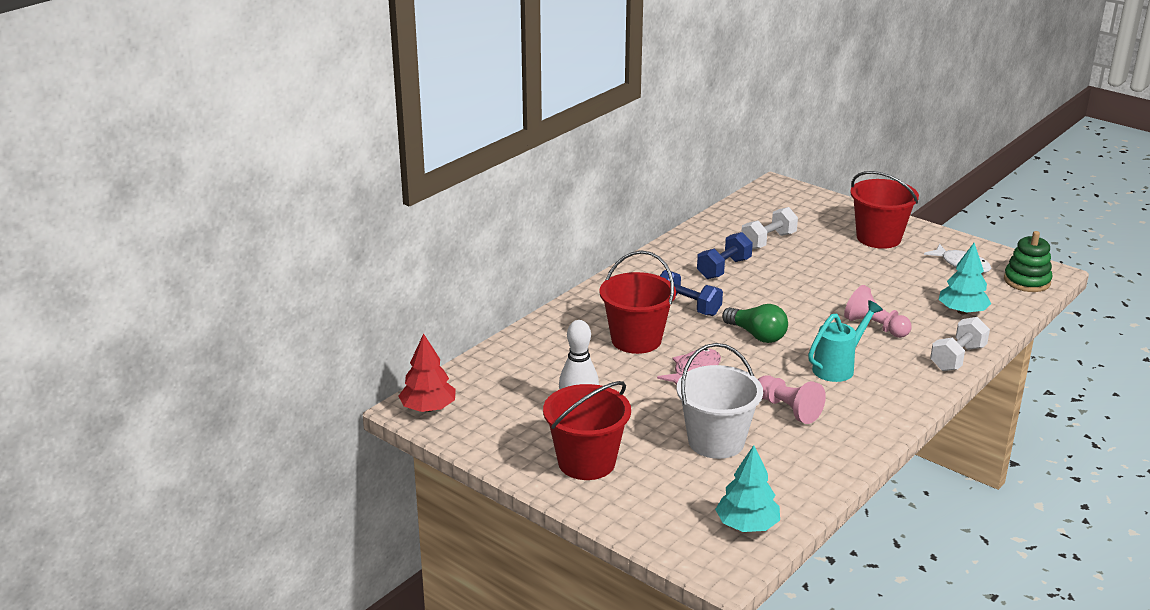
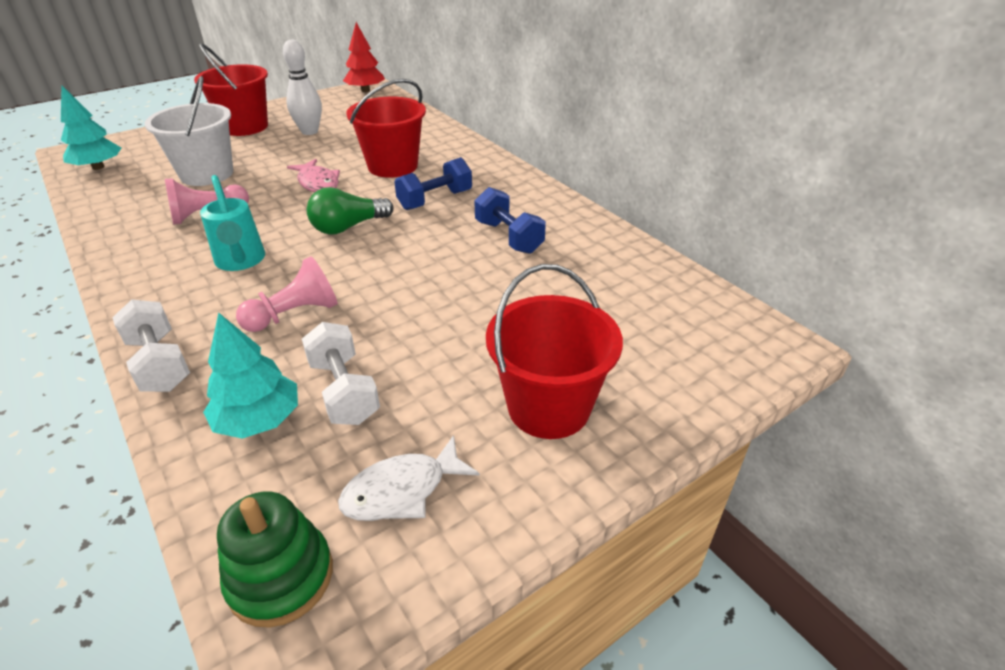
camera: 105 degrees right, 10 degrees up
(768, 241) = (572, 287): white dumbbell -> white dumbbell (344, 391)

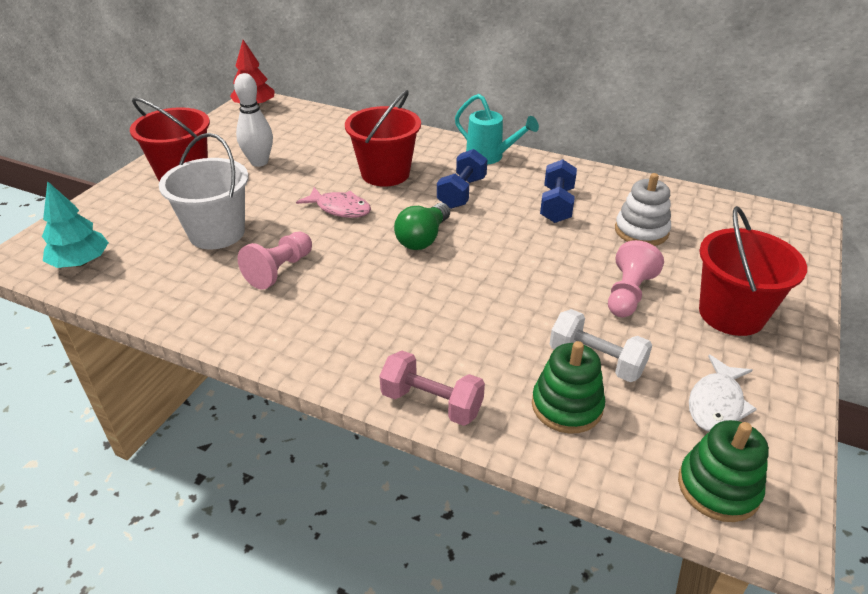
camera: 30 degrees left, 0 degrees up
(160, 363) = (431, 403): white dumbbell -> pink dumbbell
(241, 262) = (374, 299): turquoise watering can -> turquoise watering can (490, 157)
(259, 420) = (567, 406): turquoise tree -> green stacking toy
(295, 314) = (482, 323): pink pawn -> pink pawn (628, 294)
(508, 237) = (556, 205): blue dumbbell -> blue dumbbell turned 75 degrees clockwise
(563, 288) = (641, 231): none -> white stacking toy

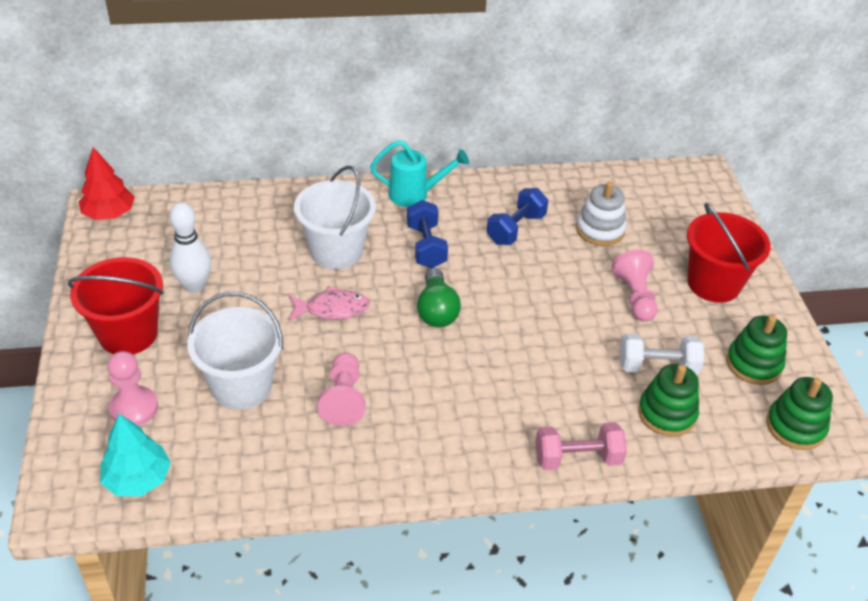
camera: 35 degrees left, 5 degrees up
(132, 219) = (134, 408): none -> pink pawn
(385, 173) = (336, 251): red bucket -> white bucket
(556, 205) = (515, 229): blue dumbbell -> blue dumbbell turned 60 degrees clockwise
(716, 403) = (753, 364): white fish -> green stacking toy

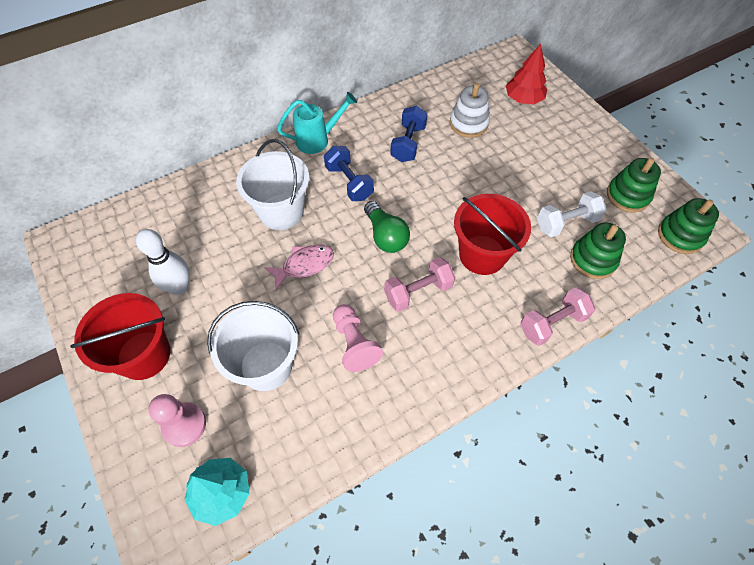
camera: 20 degrees left, 15 degrees up
(109, 213) = (69, 245): red tree -> red tree (523, 99)
(441, 375) = (418, 292): none -> pink dumbbell
(635, 296) = (521, 170): pink pawn -> none
(713, 283) = (568, 140): red bucket -> red bucket (482, 255)

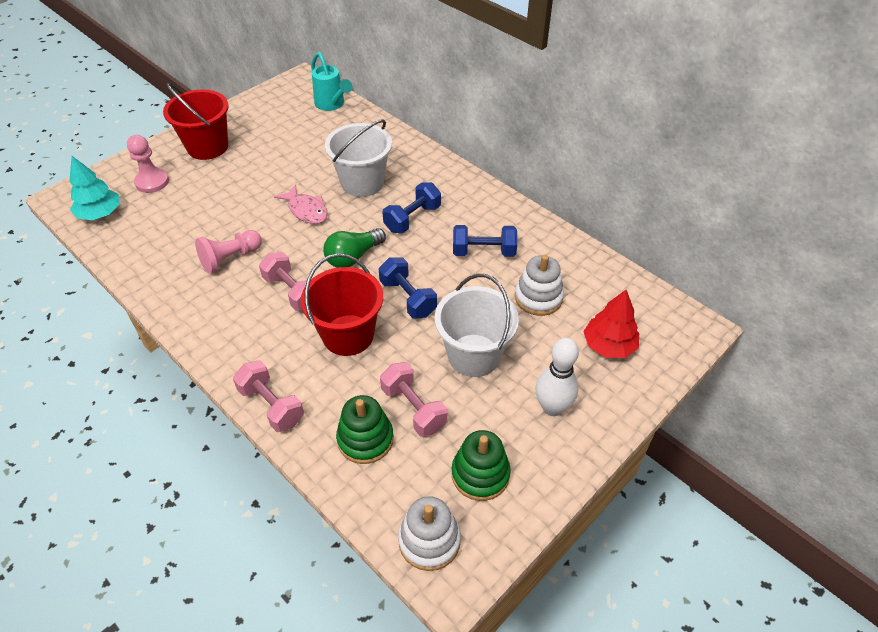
camera: 75 degrees right, 10 degrees down
(179, 287) = (270, 147): white bowling pin -> white bowling pin (552, 407)
(266, 366) = (204, 211): white bucket -> white bucket (474, 355)
(318, 140) = (460, 186): turquoise watering can -> turquoise watering can (332, 105)
(448, 205) = (408, 298): none -> blue dumbbell
(566, 223) = (413, 408): white dumbbell -> pink dumbbell
(680, 235) = (429, 540): green stacking toy -> white stacking toy

